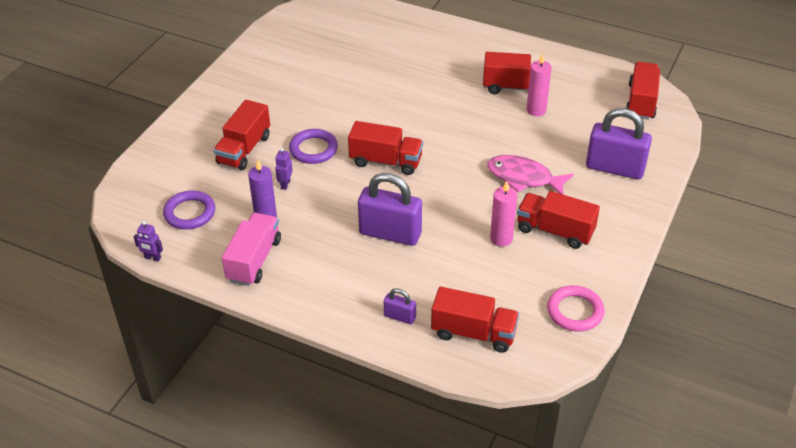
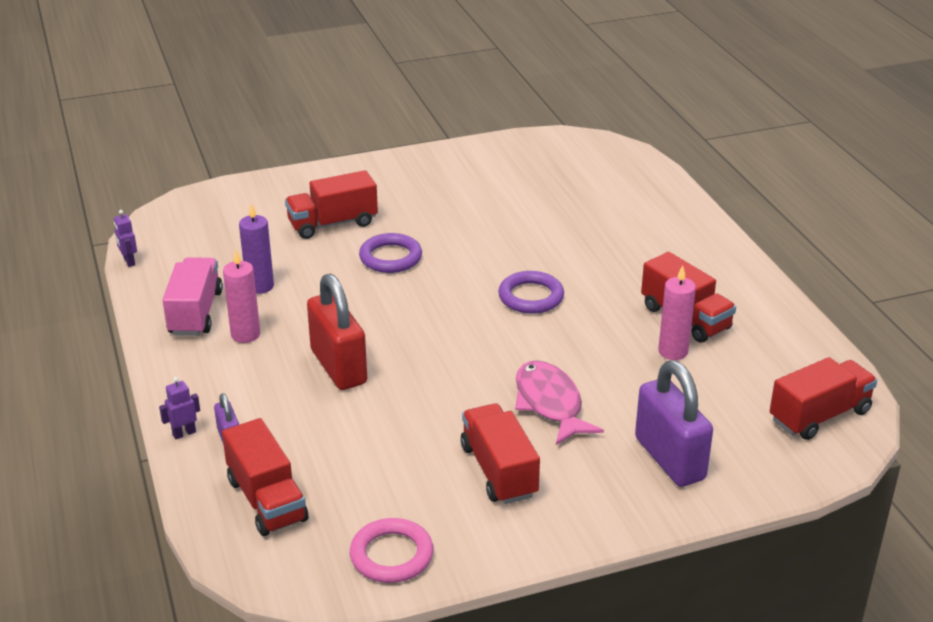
camera: 45 degrees right, 10 degrees down
(190, 213) = (210, 246): purple ring -> purple ring (531, 297)
(254, 260) = (195, 313): pink truck -> pink truck turned 60 degrees counterclockwise
(285, 184) = (319, 271): purple robot -> purple robot (184, 433)
(386, 161) = (438, 306): red truck -> none
(390, 233) = (338, 367): purple padlock -> red padlock
(501, 238) = (432, 440): pink candle -> pink candle (245, 334)

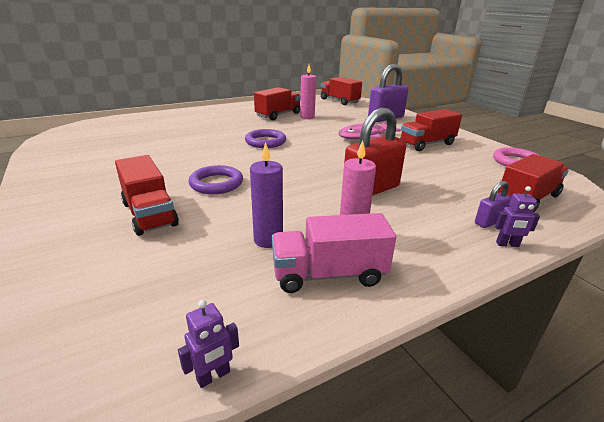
camera: 100 degrees left, 5 degrees down
(184, 433) = (507, 244): purple robot -> purple robot turned 45 degrees counterclockwise

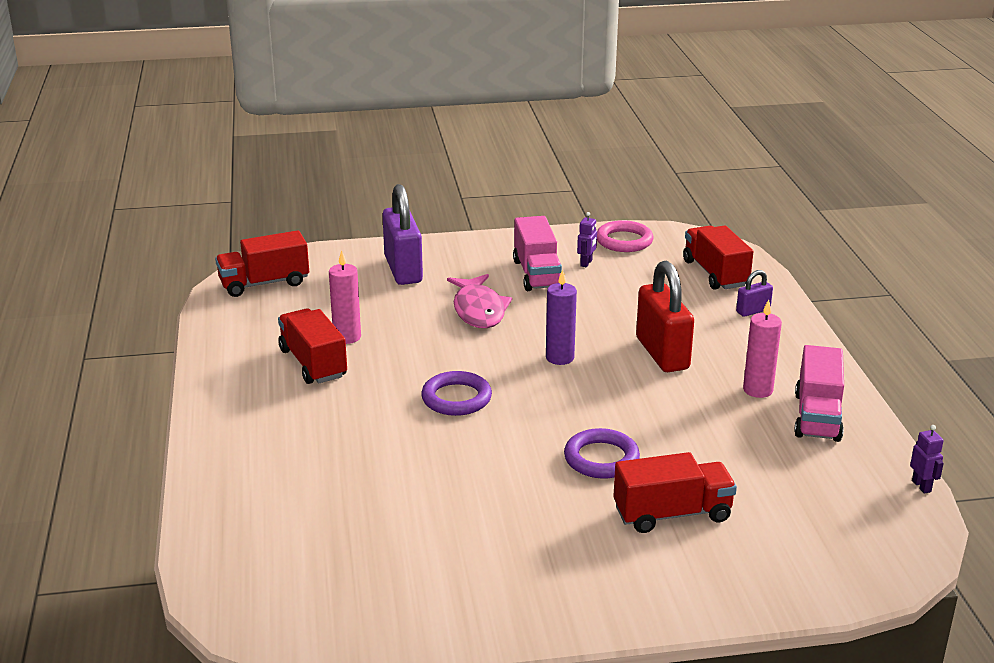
camera: 70 degrees left, 0 degrees up
(268, 240) = (753, 439): purple candle -> purple candle (560, 358)
(427, 144) = (537, 274): red truck -> pink truck
(489, 222) = (753, 311): purple padlock -> purple padlock turned 75 degrees clockwise
(507, 244) = (793, 318): purple robot -> purple robot (586, 263)

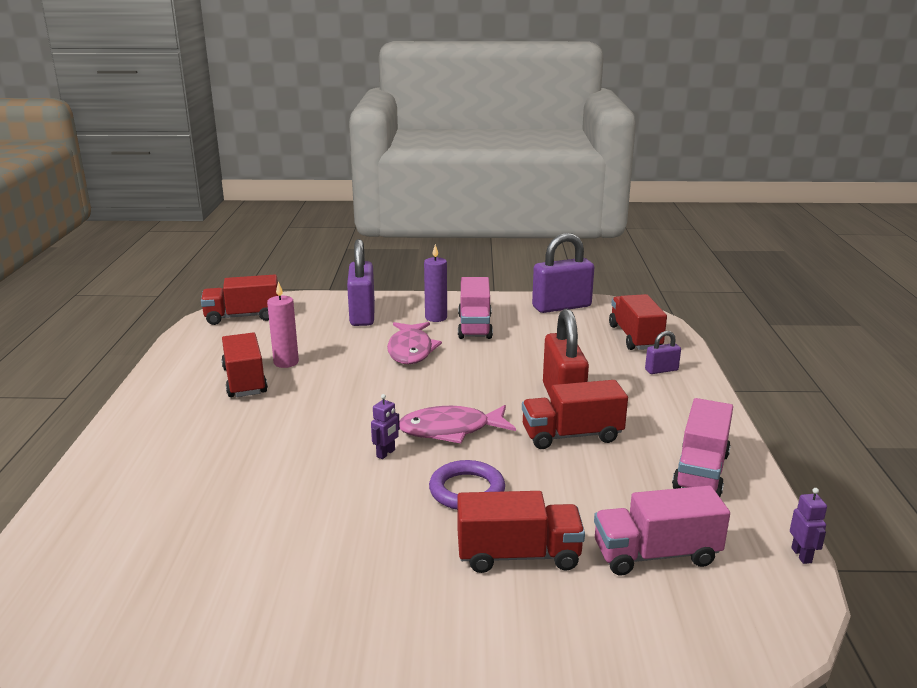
camera: 10 degrees right, 5 degrees down
(456, 398) = (354, 421): purple ring -> none
(560, 358) = (465, 395): purple candle -> purple candle (436, 318)
(560, 398) = (450, 430): none -> pink fish
(586, 263) = (521, 321): purple robot -> purple robot (386, 453)
(624, 241) = (561, 307): pink ring -> purple padlock
(683, 392) = (571, 435): none -> red truck
(758, 390) = (646, 440): pink candle -> none
(795, 499) = (656, 554): none -> pink truck

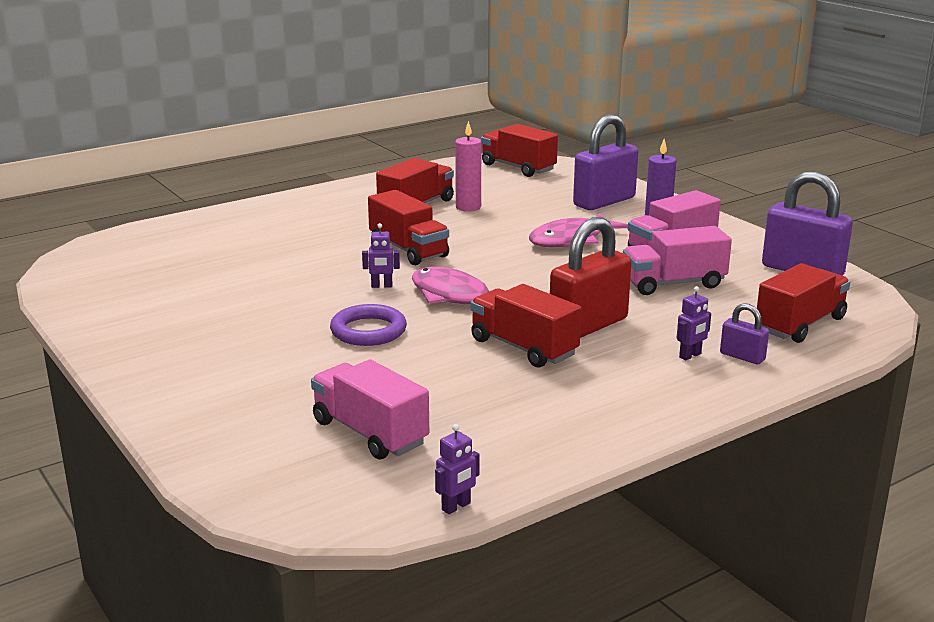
camera: 55 degrees right, 0 degrees up
(518, 555) = (300, 376): red truck -> red truck (408, 250)
(644, 384) = (690, 356): none -> purple robot
(701, 471) = (548, 424): pink truck -> pink truck (673, 283)

